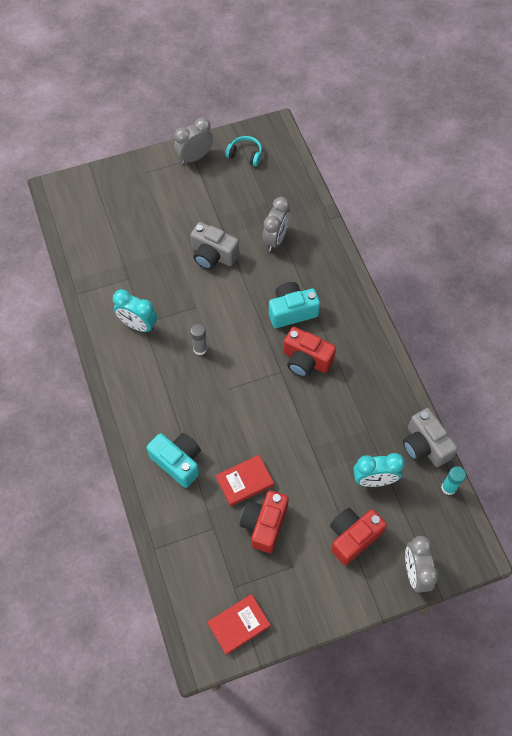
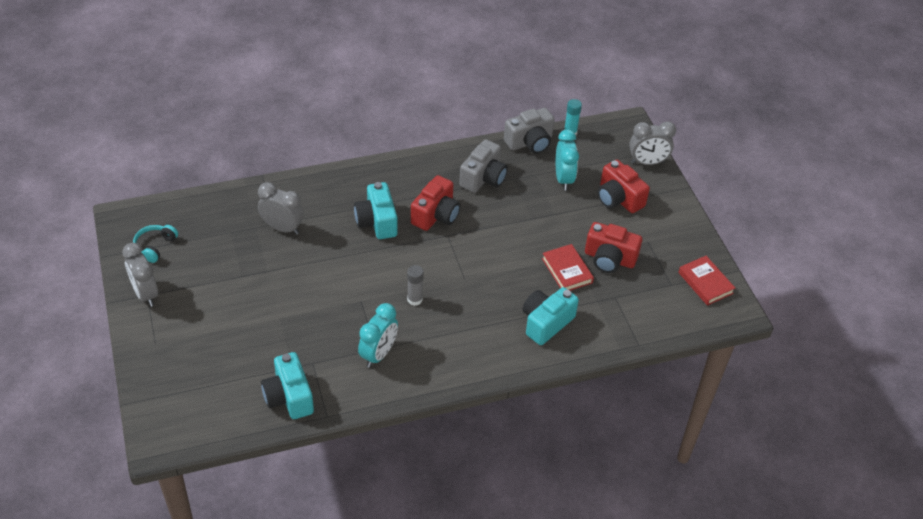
camera: 90 degrees left, 15 degrees down
(94, 266) = (289, 397): none -> turquoise camera
(213, 255) = (294, 283): grey camera -> grey camera (483, 178)

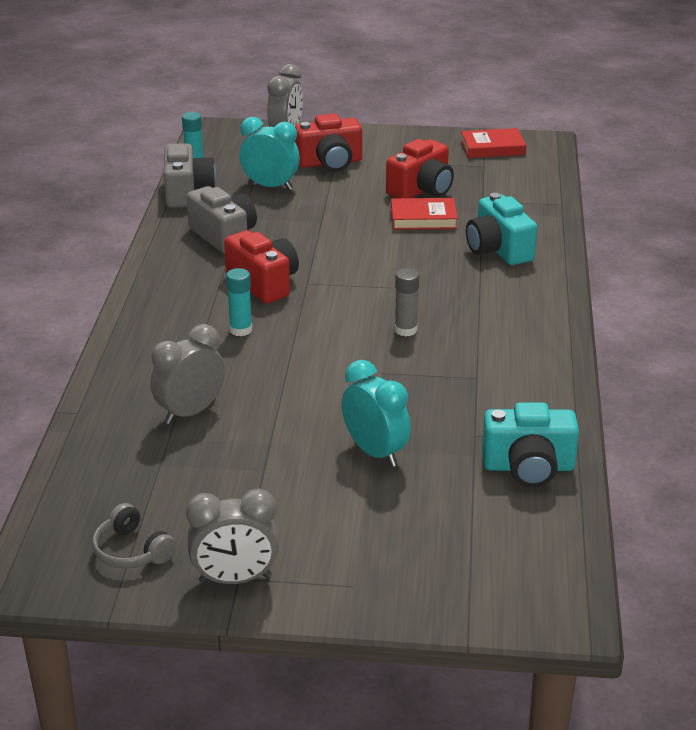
camera: 65 degrees left, 15 degrees down
(155, 246) = (131, 551): turquoise headphones -> grey headphones
(377, 221) = (241, 330): turquoise camera -> turquoise glue stick
(378, 354) = (487, 377): turquoise clock -> turquoise clock (375, 452)

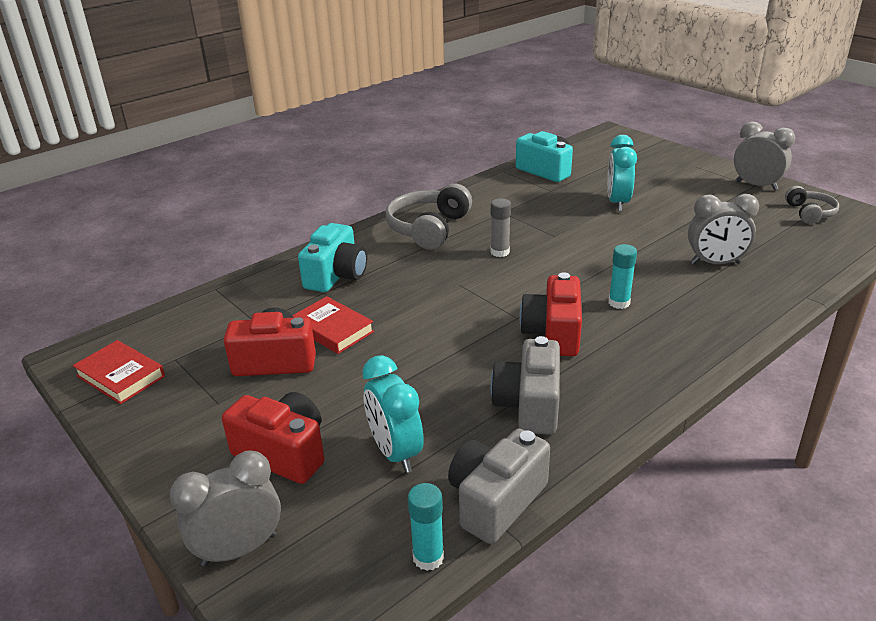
camera: 135 degrees left, 0 degrees up
(510, 323) = (428, 228): none -> grey headphones

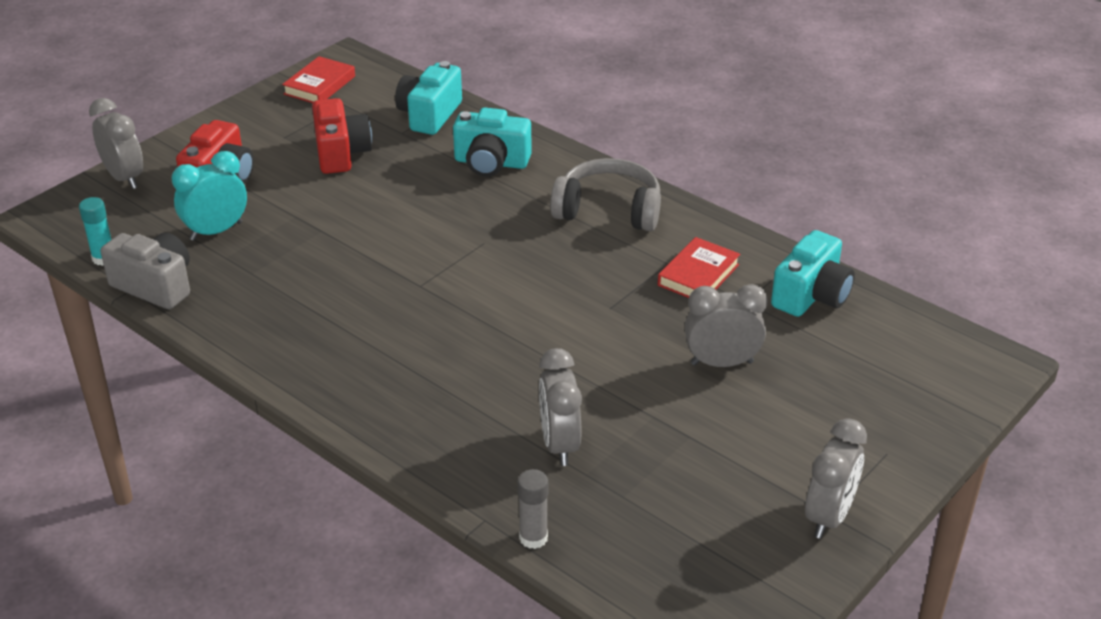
camera: 80 degrees right, 5 degrees up
(234, 305) = (429, 115): none -> turquoise camera
(332, 329) = (391, 175): red book -> red book (698, 275)
(500, 252) = (559, 266): grey glue stick -> grey glue stick (533, 538)
(529, 405) = (273, 298): grey camera -> none
(553, 333) = (390, 310): red camera -> none
(617, 203) = (721, 363): turquoise clock -> grey clock
(619, 303) = (455, 358): turquoise glue stick -> none
(809, 213) = (739, 566): grey headphones -> none

